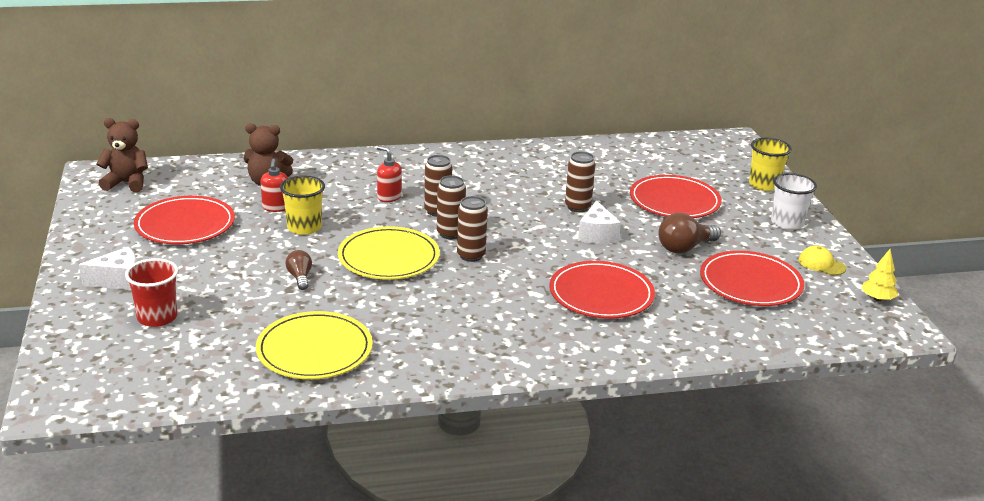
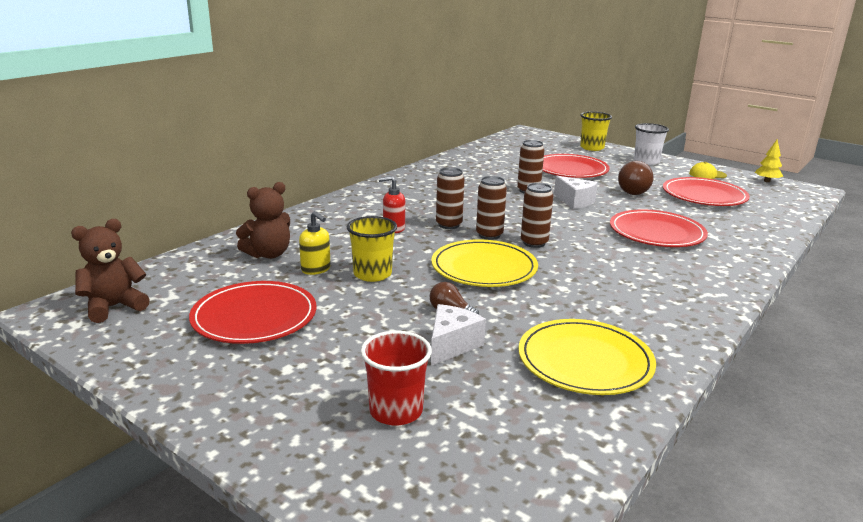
camera: 40 degrees left, 5 degrees down
(118, 280) = (283, 398): white cheese -> white cheese (451, 345)
(276, 207) = (316, 269): red soap dispenser -> yellow soap dispenser

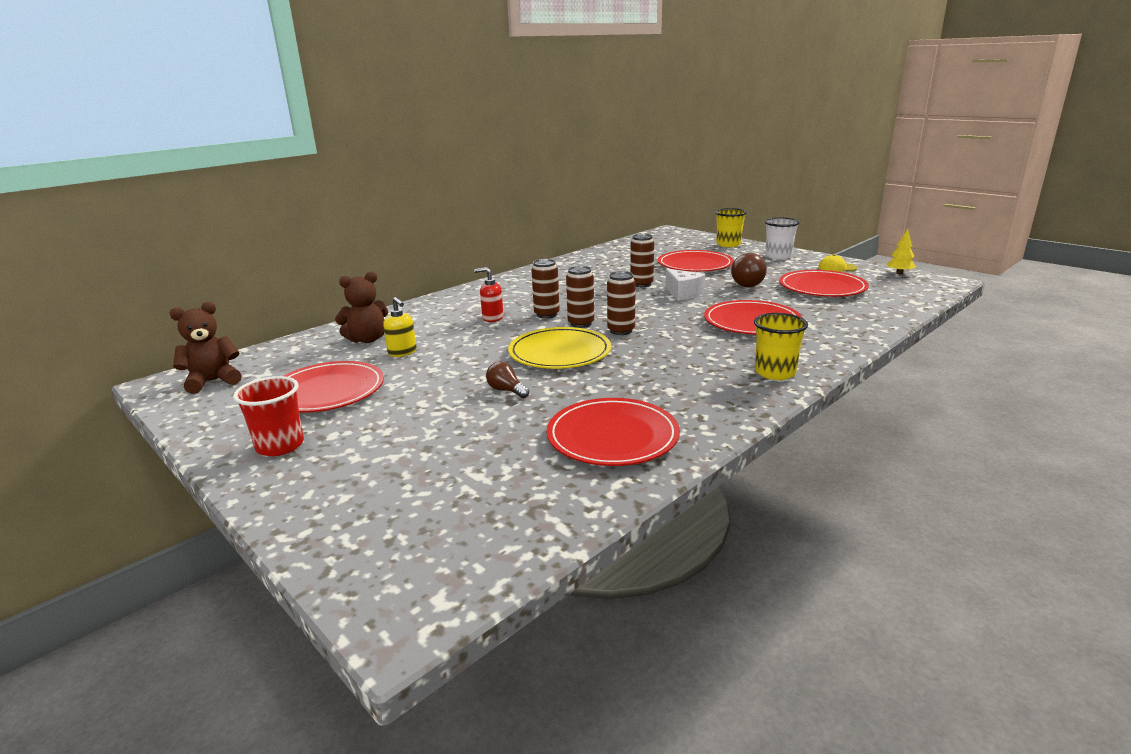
camera: 10 degrees right, 0 degrees up
(372, 274) = (451, 357): yellow cup -> yellow cup (775, 373)
(396, 411) = (409, 473): red cup -> red cup (280, 446)
(451, 345) = (491, 419): white cheese -> none
(585, 361) = (612, 436): yellow plate -> red plate

